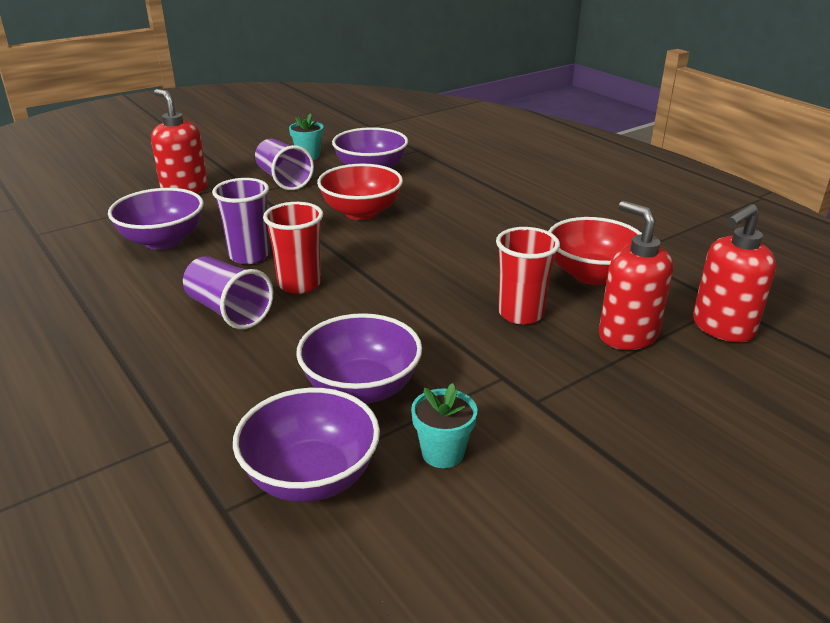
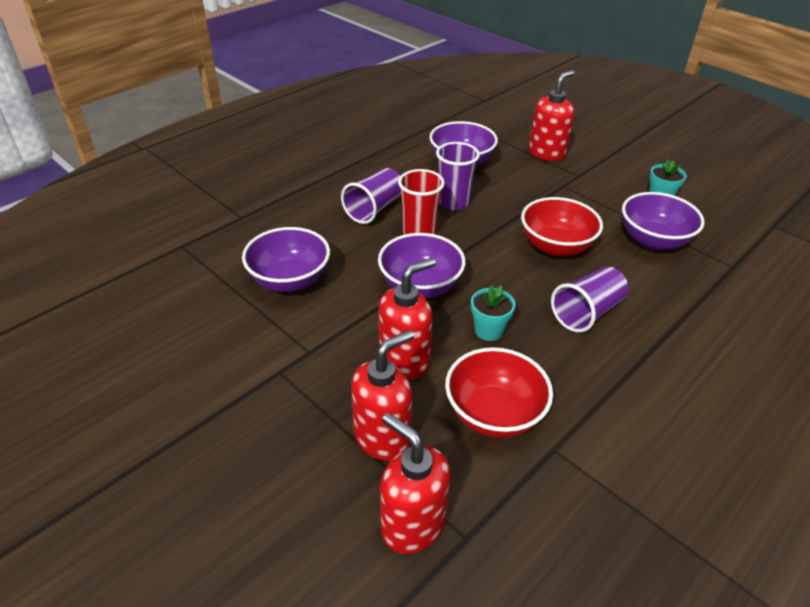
camera: 80 degrees right, 10 degrees up
(283, 179) = (597, 194): purple cup -> purple cup (586, 312)
(311, 477) = (204, 272): purple bowl -> purple bowl (420, 286)
(442, 453) = (222, 325): turquoise flower pot -> turquoise flower pot (488, 330)
(521, 313) = (404, 360): red cup -> red soap dispenser

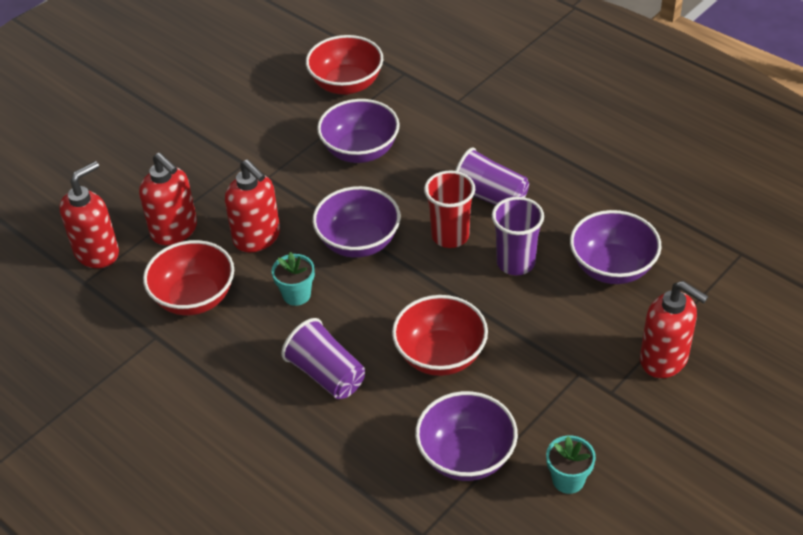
camera: 90 degrees right, 5 degrees up
(178, 286) = (346, 84): none -> red bowl

